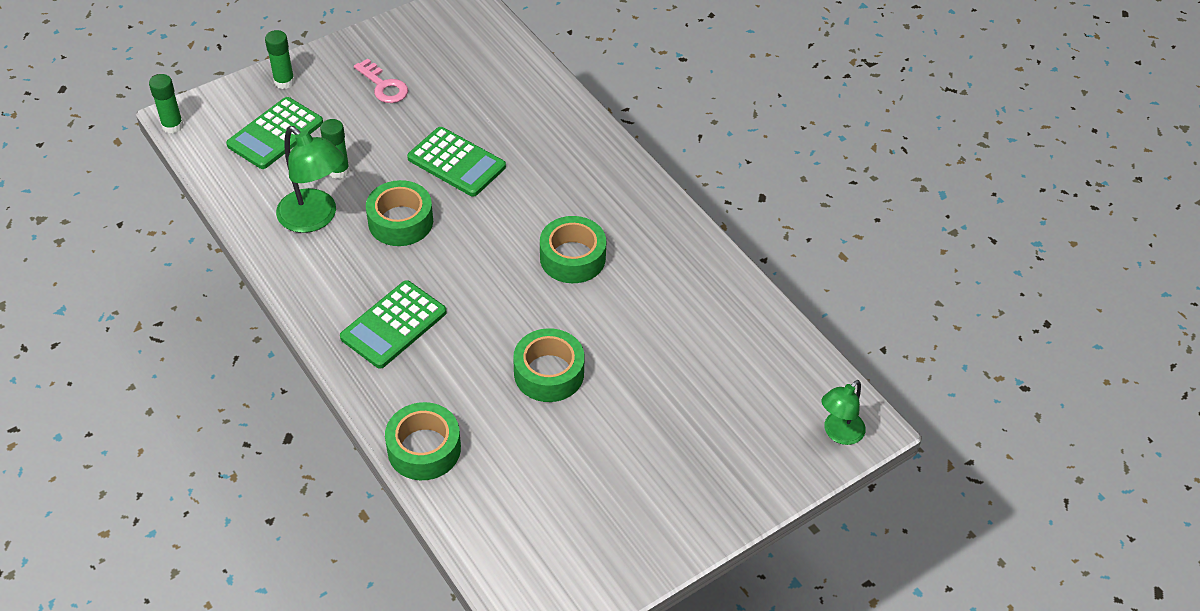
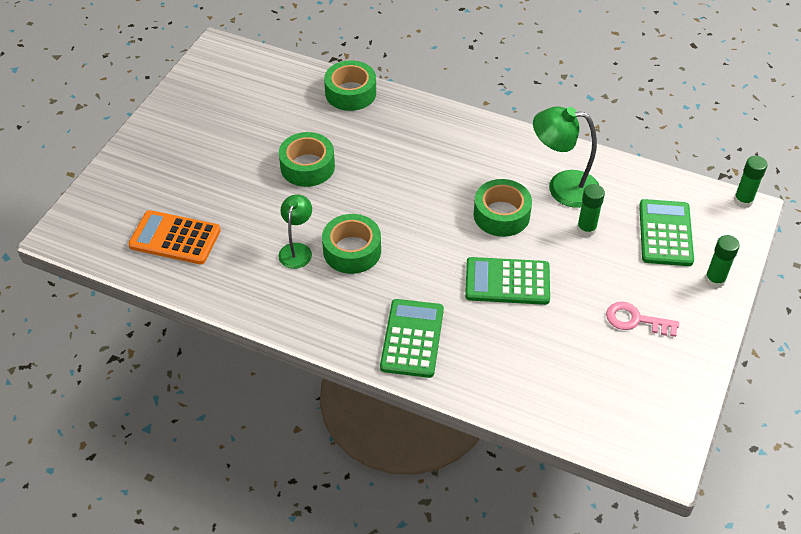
camera: 150 degrees right, 0 degrees up
(393, 325) = (436, 147): green calculator -> green calculator (412, 338)
(743, 359) = (175, 238): none -> orange calculator
(838, 433) = (80, 220): green lamp -> green lamp (297, 250)

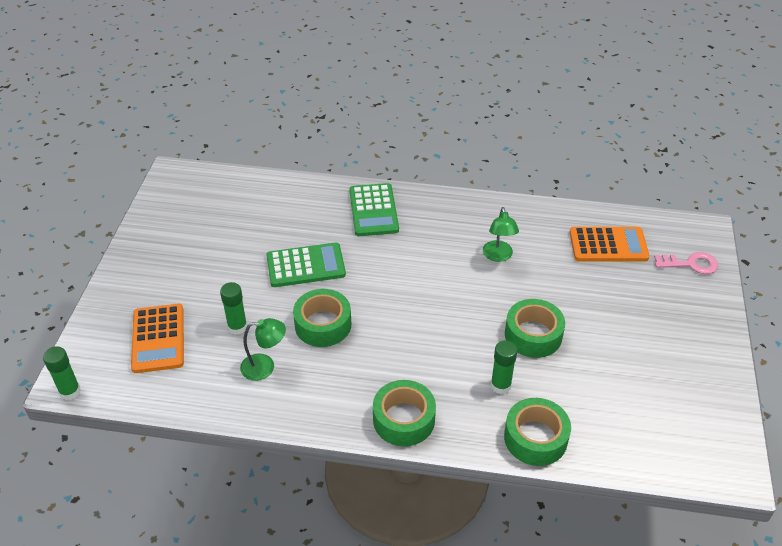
camera: 165 degrees right, 5 degrees down
(352, 250) = (450, 265): green tape -> green tape (404, 419)
(562, 187) = (265, 367): green lamp -> green lamp, size x0.62
(635, 320) = (191, 257): pink key -> pink key (691, 264)
(665, 233) = (158, 338): green calculator -> orange calculator
(714, 280) = (115, 303): green glue stick -> green glue stick (500, 385)

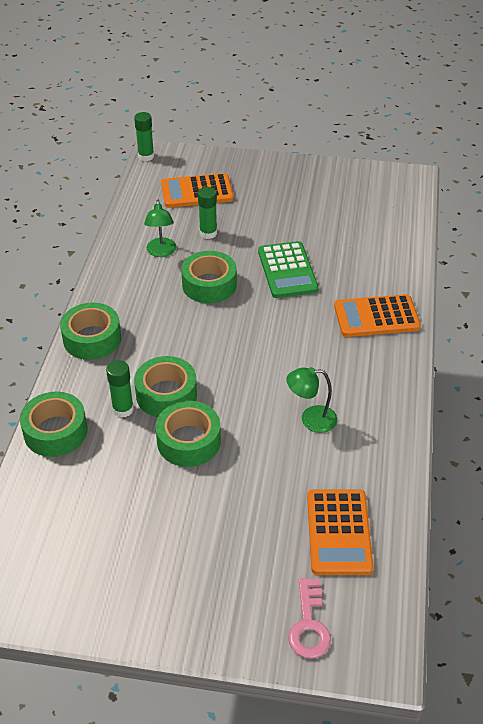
camera: 90 degrees right, 0 degrees up
(373, 210) = (376, 316): green calculator -> orange calculator
(478, 353) = (166, 394): none -> green tape

